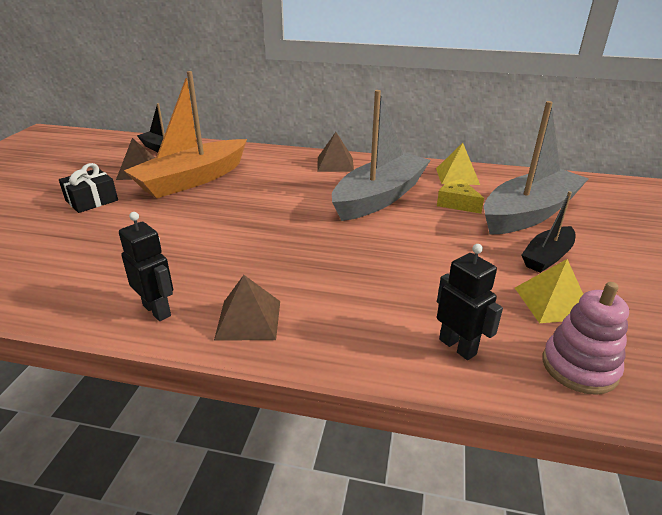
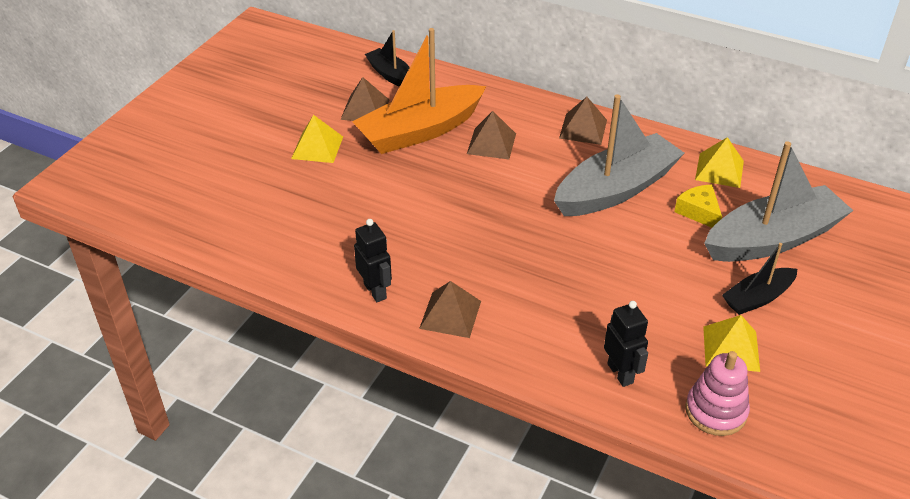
camera: 15 degrees right, 10 degrees up
(92, 200) = (317, 147): black gift -> yellow pyramid
(259, 180) = (491, 143): none -> brown pyramid

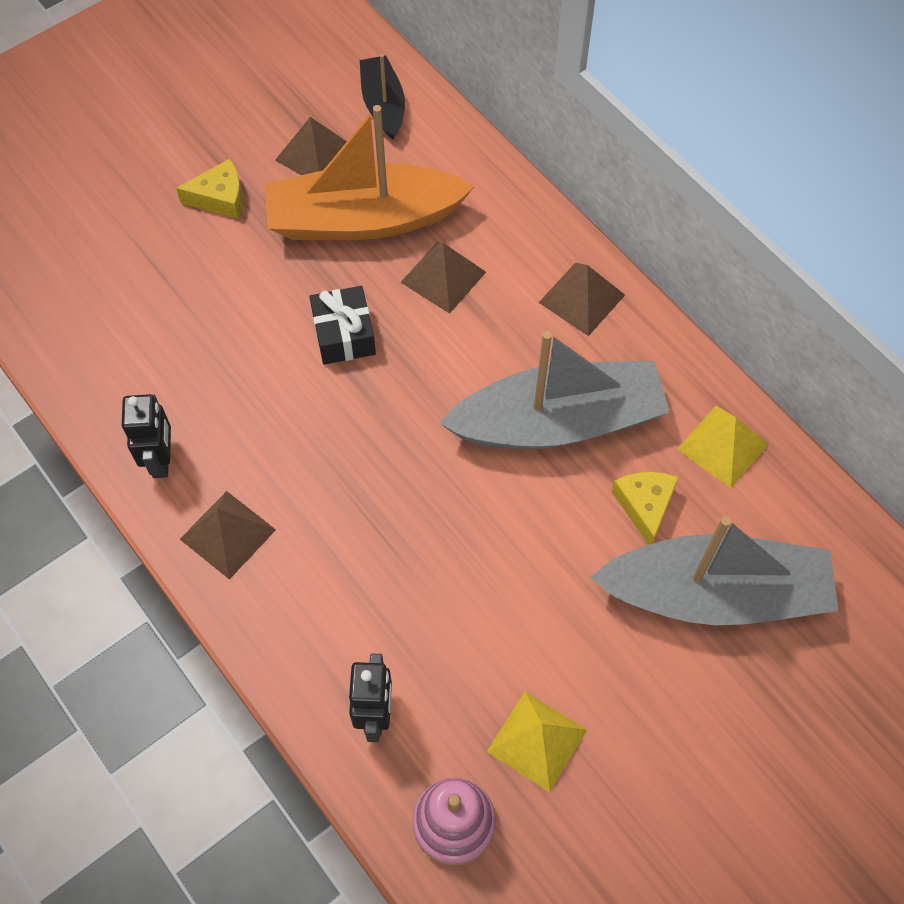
camera: 25 degrees right, 20 degrees up
(317, 147) = (220, 198): yellow pyramid -> yellow cheese
(450, 189) = (344, 334): none -> black gift
(757, 298) = (626, 679): black boat -> none

